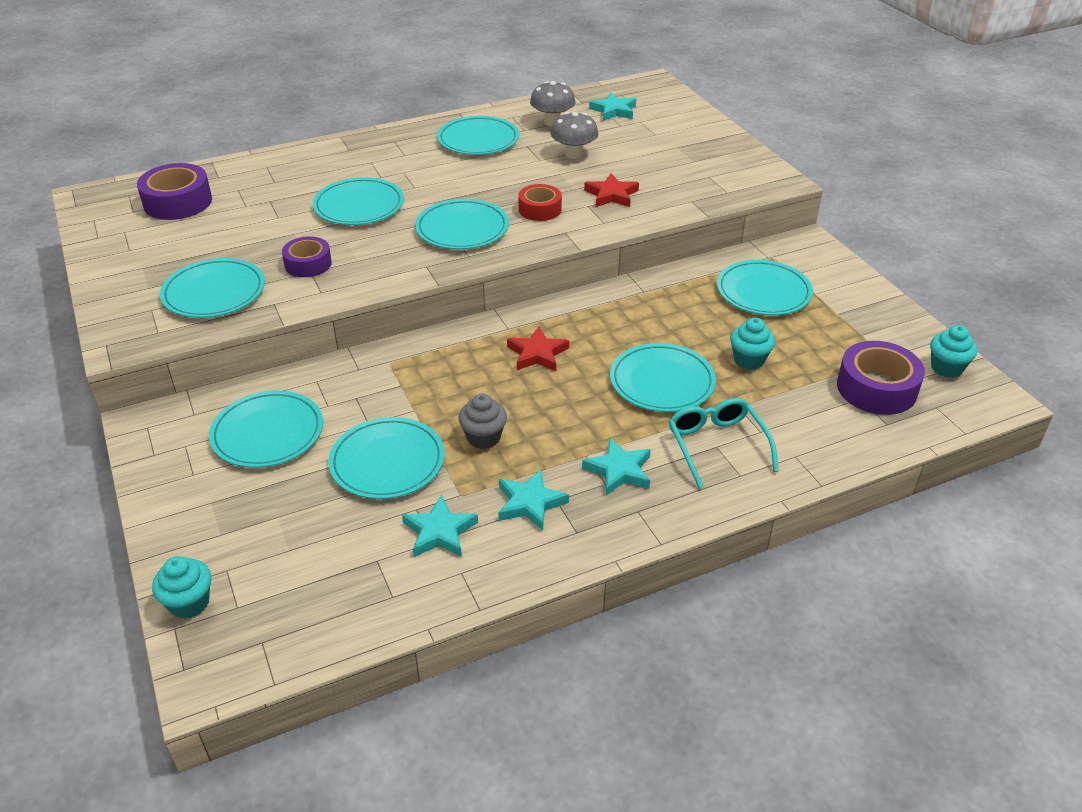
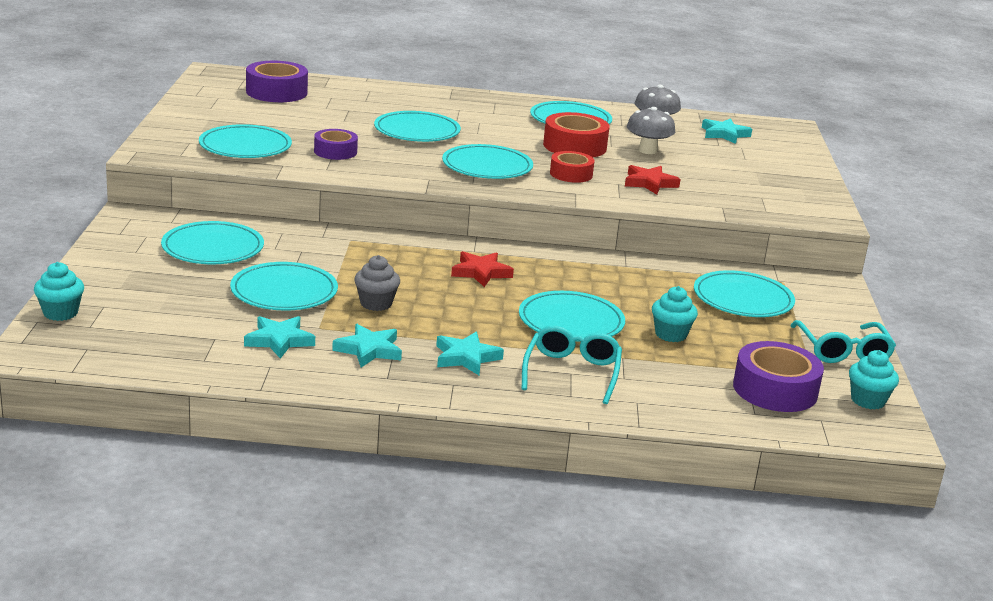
camera: 25 degrees right, 15 degrees down
(511, 172) = (574, 146): none -> red tape
(881, 319) = (842, 351): none -> turquoise glasses

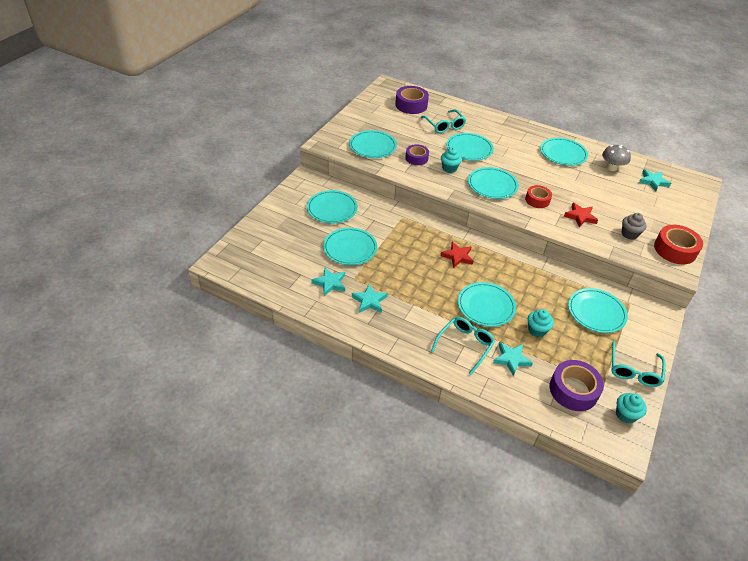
camera: 25 degrees right, 20 degrees up
(60, 313) = (241, 239): turquoise cupcake -> turquoise cupcake (449, 168)
(353, 109) = (444, 125): none -> turquoise glasses
(376, 304) = (390, 268): grey cupcake -> grey cupcake (629, 234)
(466, 357) = (415, 319): turquoise star -> turquoise star (511, 359)
(574, 146) = (553, 176): red tape -> red tape (675, 250)
(648, 150) = (595, 188): grey mushroom -> none

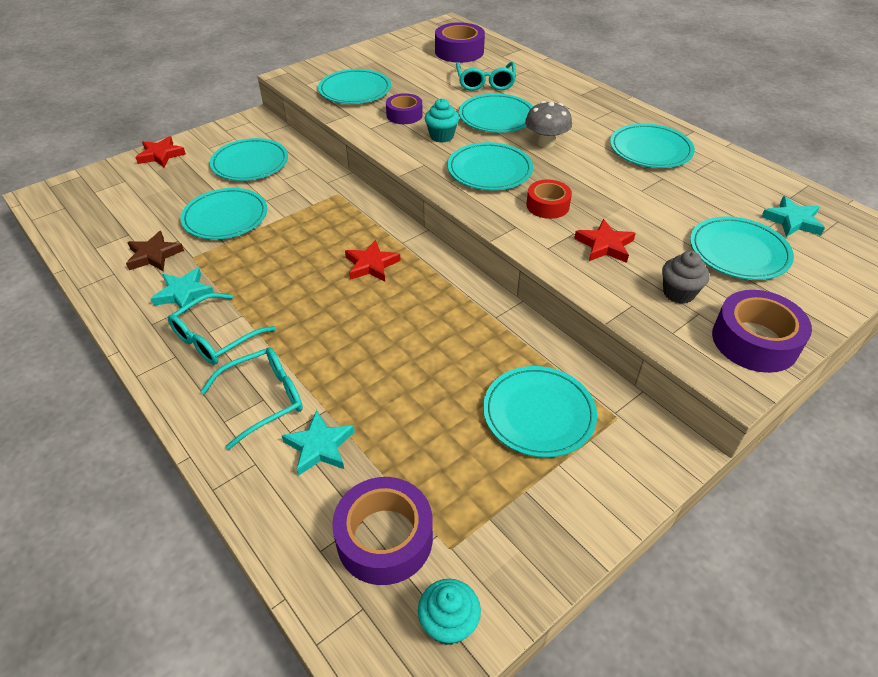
camera: 25 degrees right, 0 degrees up
(269, 216) = (161, 155): none -> red star
(330, 283) = (154, 255): turquoise star -> brown star
(486, 306) = (351, 349): turquoise plate -> turquoise plate (738, 252)
(537, 330) = (405, 412): turquoise cupcake -> none
(611, 167) = (726, 185): grey mushroom -> grey mushroom (546, 143)
(634, 370) = (533, 541): turquoise glasses -> turquoise glasses (216, 337)
(675, 250) = (754, 341): red tape -> purple tape

